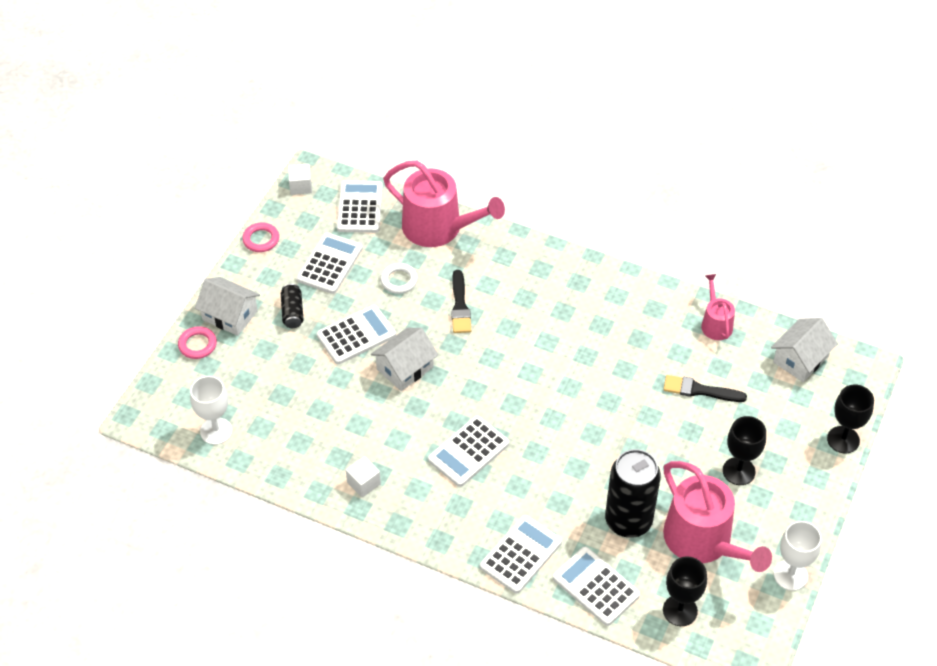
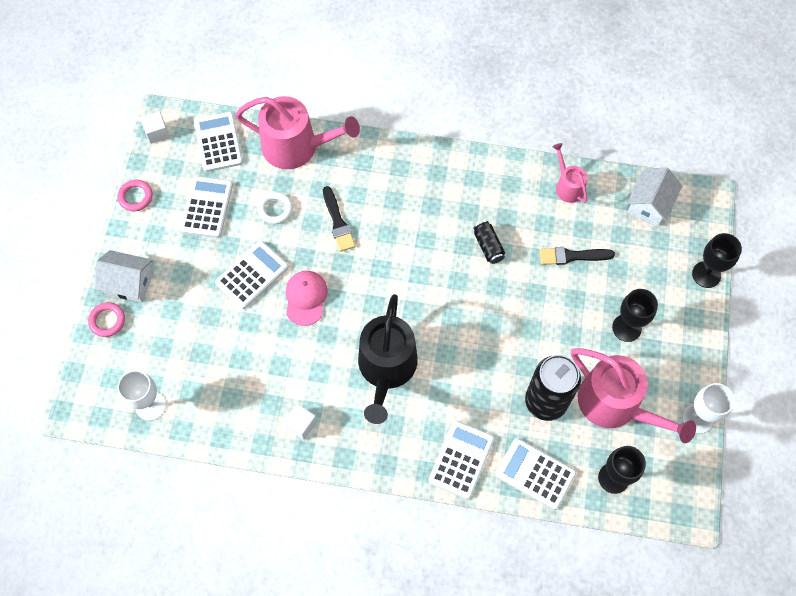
camera: 15 degrees left, 15 degrees up
(292, 312) = (186, 265): black can -> black can (488, 246)
(405, 368) = (306, 298): white house -> pink cap
(468, 451) = (386, 368): white calculator -> black watering can

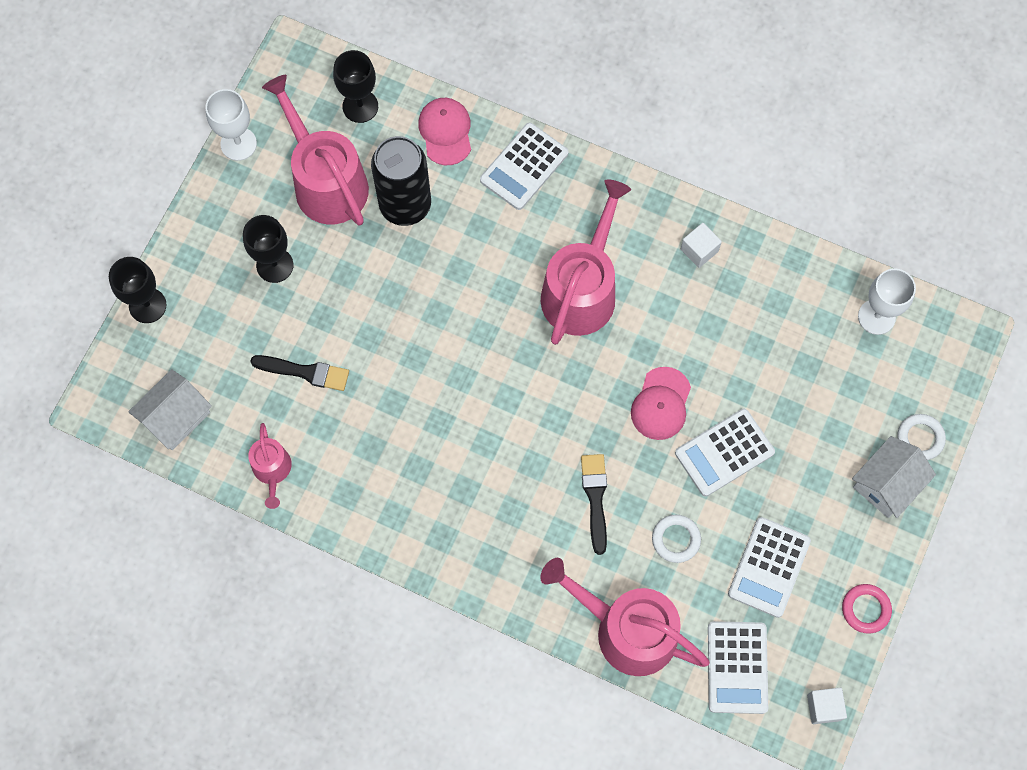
camera: 165 degrees left, 5 degrees up
(107, 321) = (920, 438): pink ring -> white ring
(129, 282) = (887, 483): white house -> white house turned 75 degrees counterclockwise
(386, 368) = (582, 290): black watering can -> pink watering can
(488, 246) = (407, 413): black can -> none
(535, 473) = (445, 132): white calculator -> pink cap

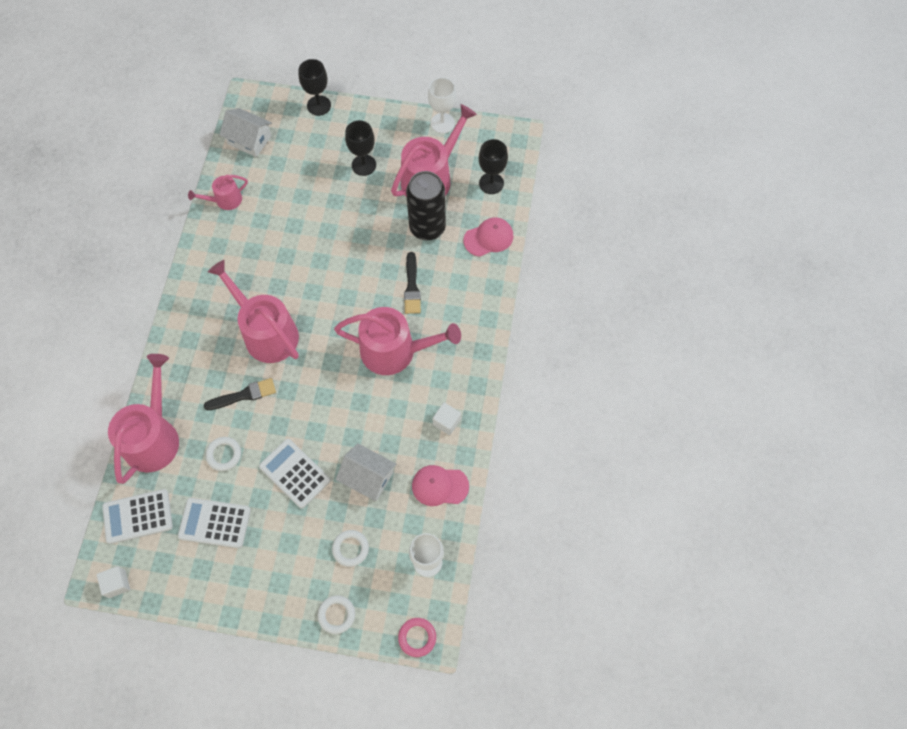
camera: 75 degrees right, 5 degrees down
(305, 372) = (295, 201): black brush -> black brush (412, 287)
(508, 451) = (266, 333): none -> pink watering can
(524, 166) = (477, 292): white calculator -> none
(661, 404) = (322, 422): pink cap -> pink cap (439, 486)
(840, 404) = (350, 548): none -> white ring
(865, 609) = (195, 599): pink ring -> pink ring (417, 637)
(887, 483) = (295, 596): white house -> white house (367, 477)

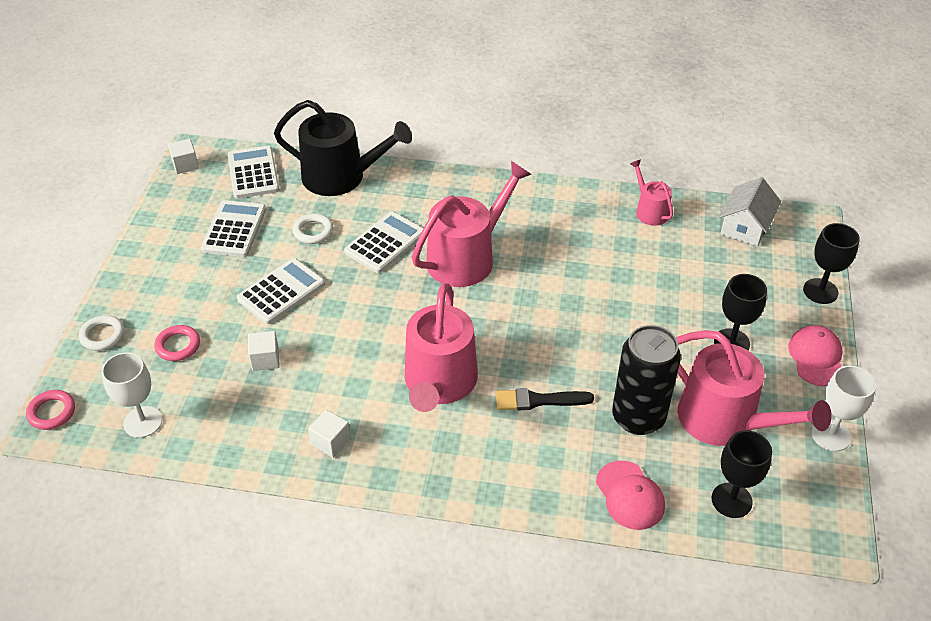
camera: 90 degrees right, 20 degrees down
(153, 437) = (341, 177): pink watering can -> black watering can
(244, 395) = (385, 243): black brush -> white calculator
(350, 548) = (178, 345): white ring -> pink ring
(367, 477) = (265, 359): white house -> white cube
(439, 486) = (241, 434): pink cap -> pink cap (816, 357)

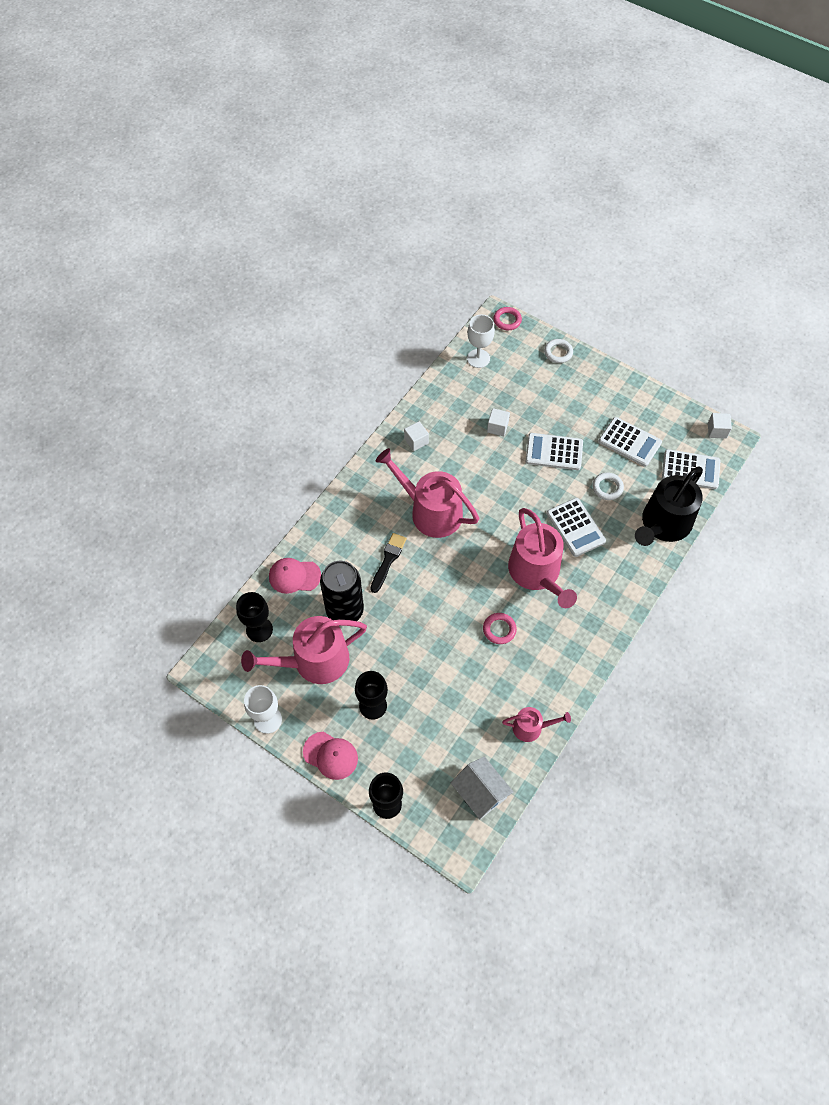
camera: 115 degrees right, 15 degrees up
(178, 345) = (531, 387): pink ring -> pink ring (499, 629)
(281, 292) = (554, 452): white calculator -> white calculator turned 120 degrees clockwise

